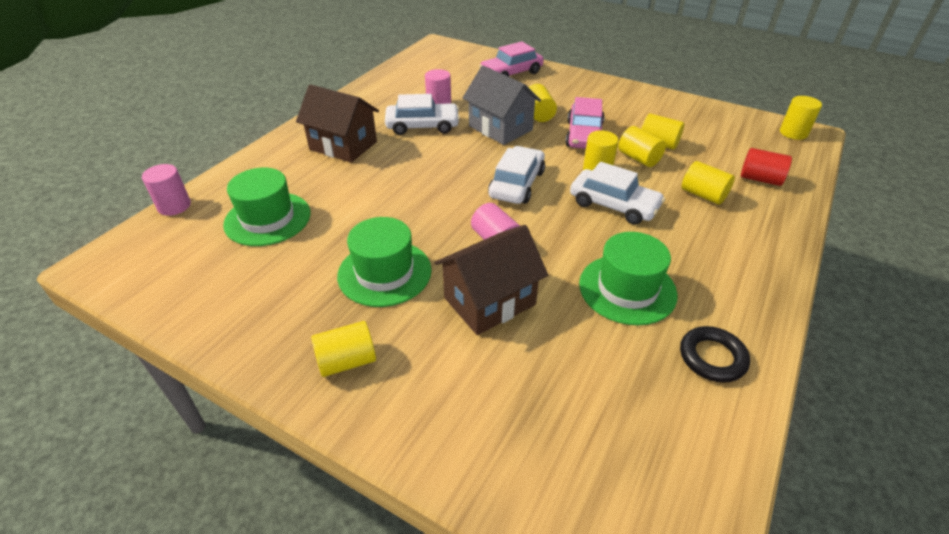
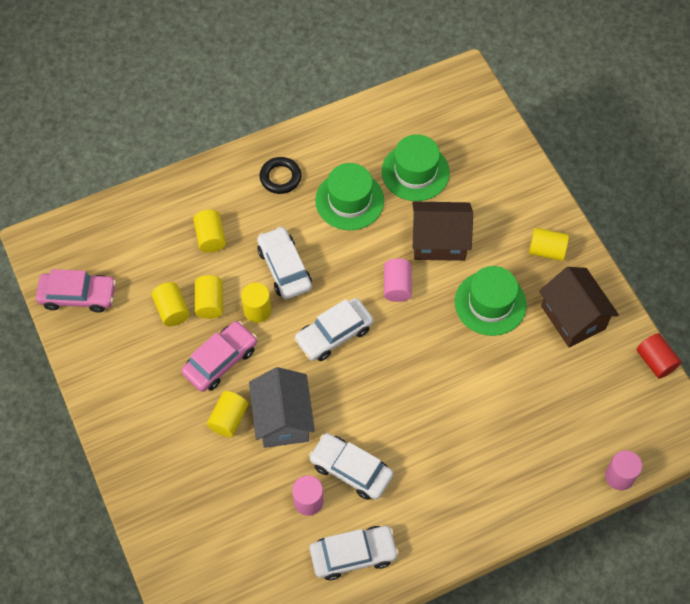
camera: 145 degrees left, 20 degrees up
(267, 219) = (549, 412): green hat -> green hat (415, 172)
(343, 146) = (443, 482): brown house -> brown house (573, 317)
(384, 97) = (353, 555): none -> white car
(511, 73) = (183, 518): pink car -> pink car (78, 296)
(712, 357) = (350, 138): black ring -> black ring (280, 177)
(760, 179) = (149, 225): red cylinder -> red cylinder (655, 361)
(793, 133) = (48, 251): yellow cylinder -> none

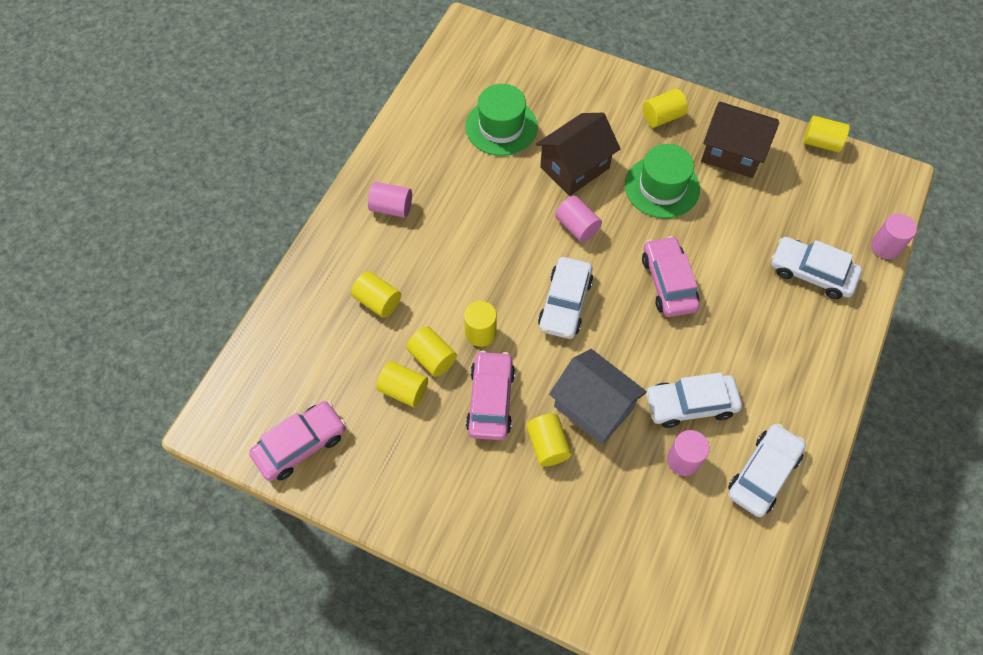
camera: 40 degrees left, 0 degrees up
(280, 177) = (391, 208): black ring -> pink cylinder
(284, 268) = (469, 280): white car -> white car (811, 273)
(349, 200) = (469, 186): green hat -> none
(422, 375) = (668, 282): none -> pink car
(655, 361) = (821, 143): red cylinder -> yellow cylinder

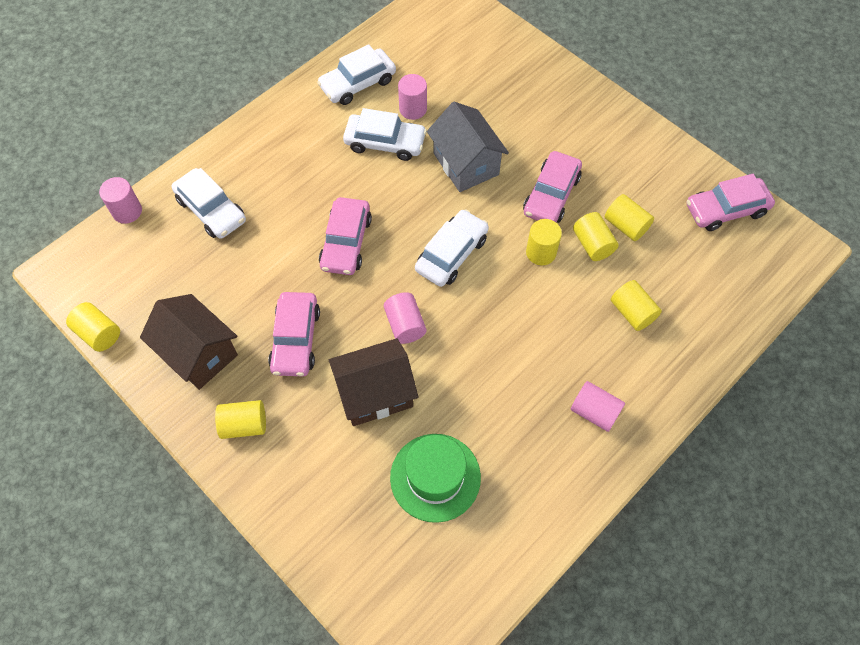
camera: 160 degrees left, 0 degrees up
(547, 445) = (516, 149): yellow cylinder -> none
(662, 187) = (295, 339): green hat -> pink car

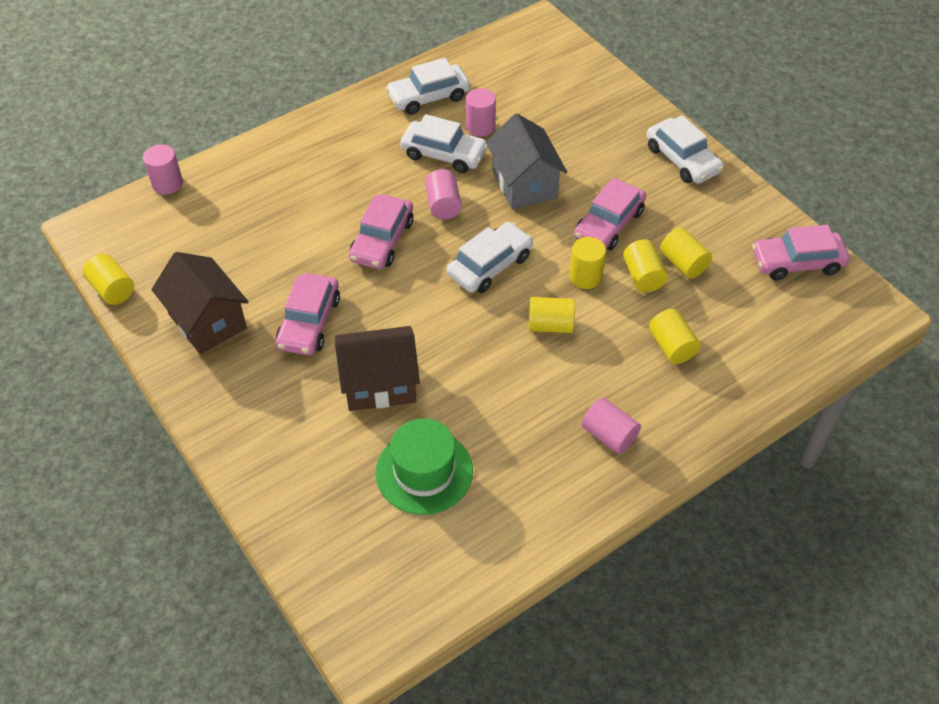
camera: 10 degrees right, 10 degrees down
(211, 210) = (251, 193): white car -> white car (682, 160)
(244, 425) = (238, 393): yellow cylinder -> yellow cylinder (550, 325)
(405, 325) = (425, 325): pink cylinder -> pink cylinder (443, 205)

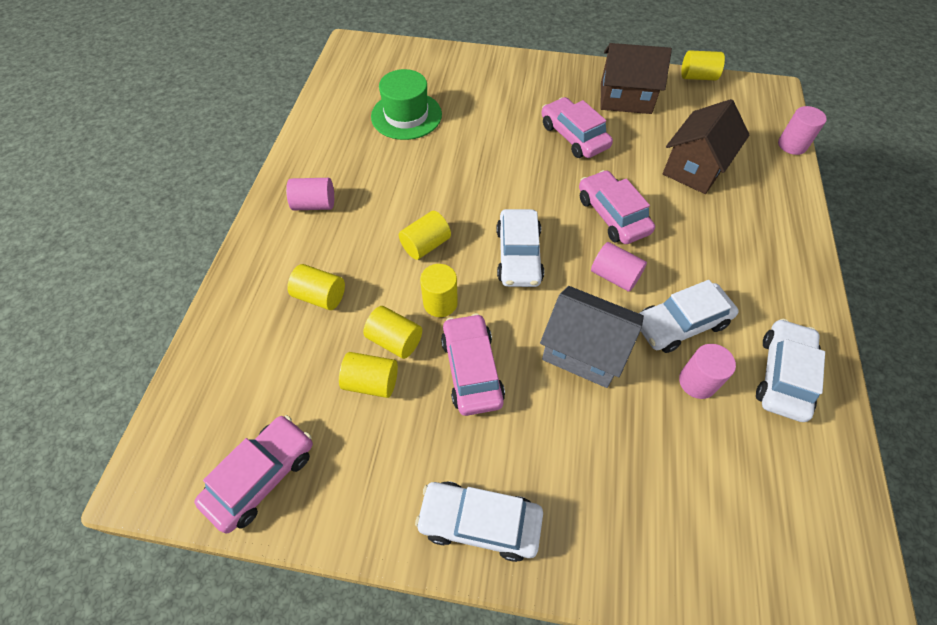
camera: 135 degrees right, 5 degrees up
(379, 384) = (487, 136): brown house -> brown house (695, 168)

